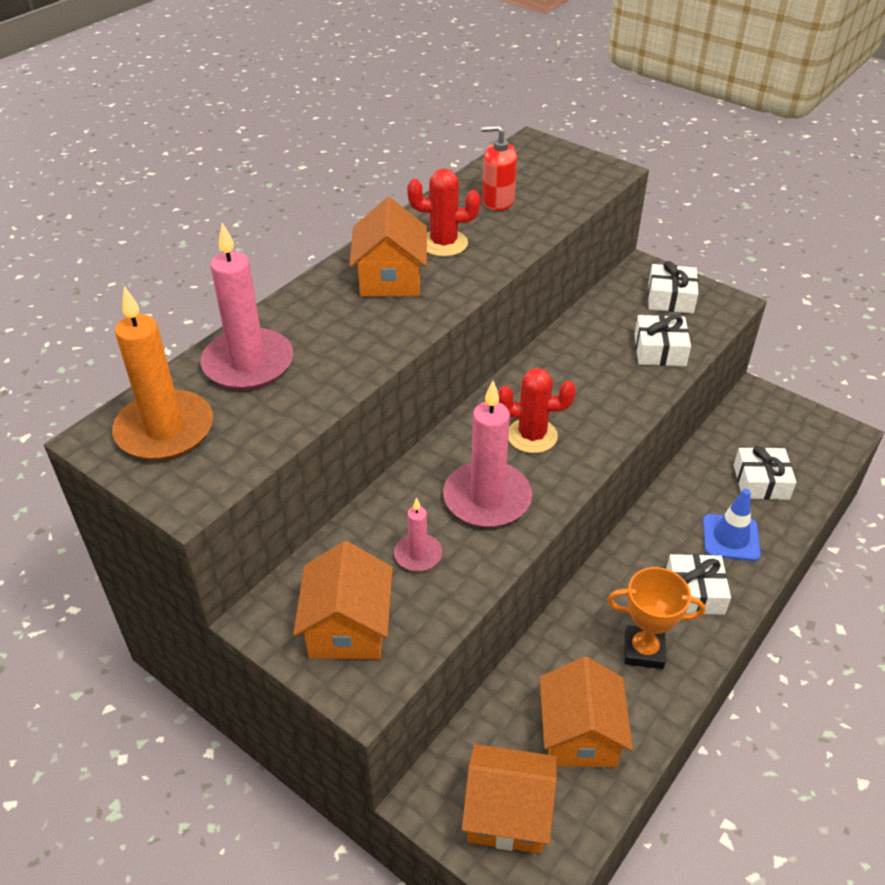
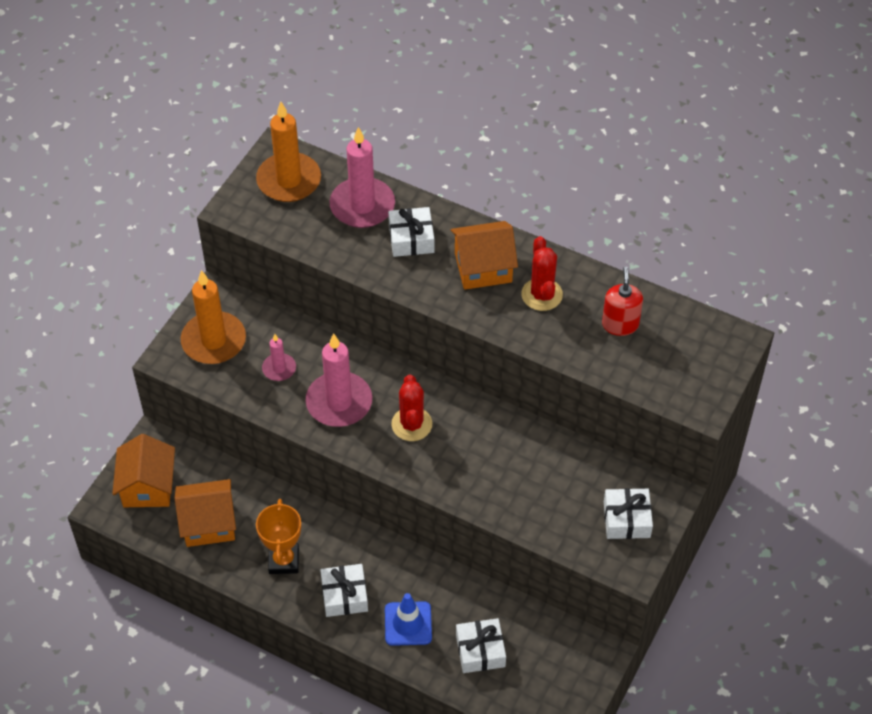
camera: 80 degrees right, 10 degrees up
(347, 627) = (214, 341): orange house -> orange candle
(659, 350) = (543, 511): white gift -> white gift (411, 239)

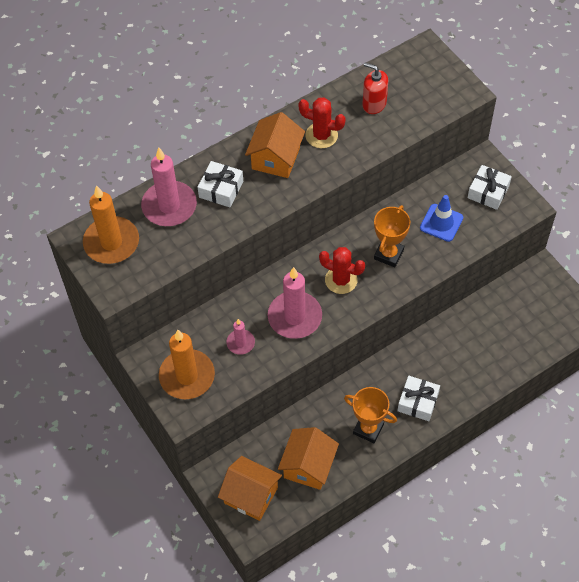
camera: 60 degrees left, 5 degrees up
(408, 623) = (461, 372): blue traffic cone -> blue traffic cone (441, 223)
(474, 455) = (388, 254): none -> orange trophy
(480, 651) = (504, 338): white gift -> none

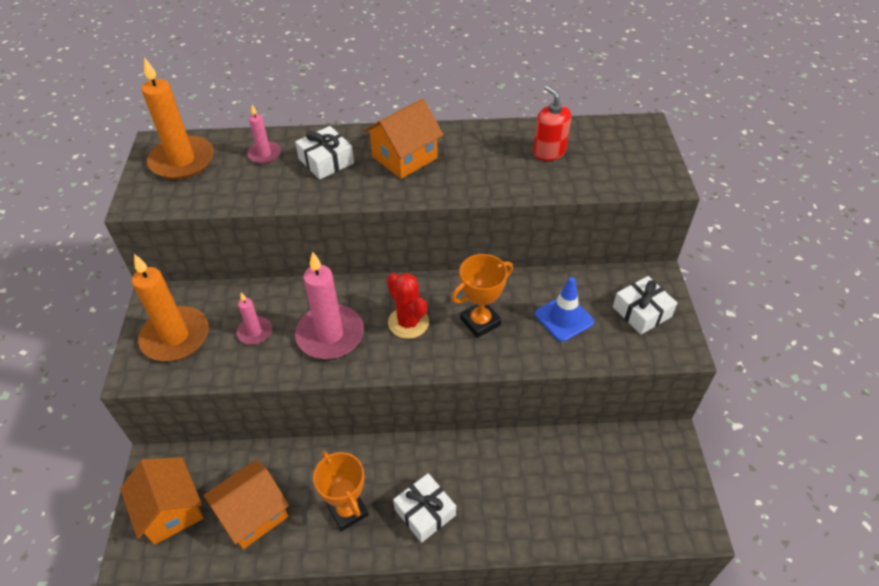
camera: 30 degrees right, 10 degrees down
(169, 206) = (264, 154): pink candle -> pink candle, size x0.52
(321, 135) = (469, 157): red cactus -> none

